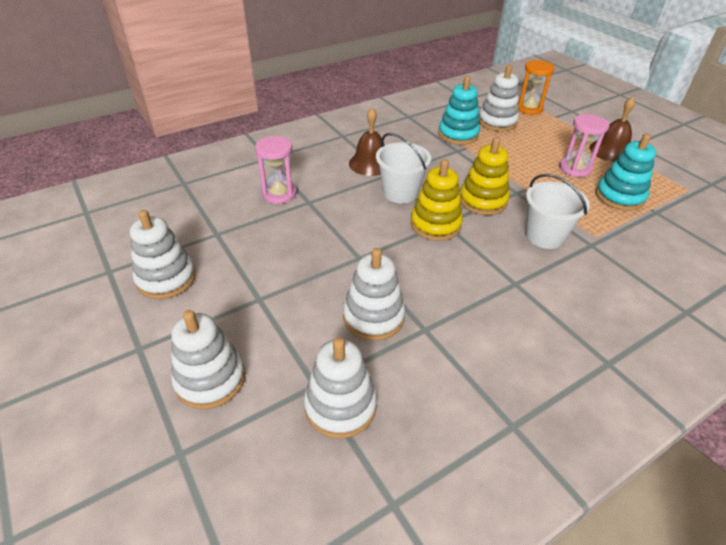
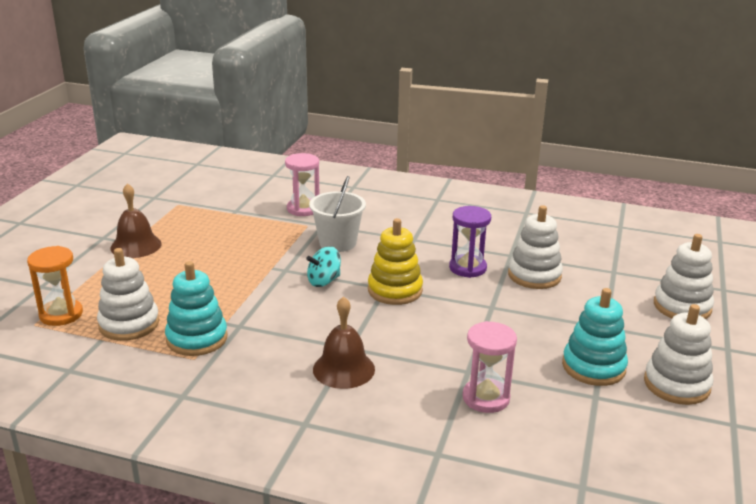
camera: 130 degrees left, 15 degrees down
(340, 406) = (608, 258): white stacking toy -> none
(400, 193) = (372, 326): white bucket -> none
(429, 283) = (467, 268): none -> purple hourglass
(482, 201) = (324, 281): yellow stacking toy -> turquoise spinning top
(575, 168) = (199, 254): pink hourglass -> pink hourglass (303, 209)
(619, 196) = (229, 227): turquoise stacking toy -> turquoise stacking toy (593, 367)

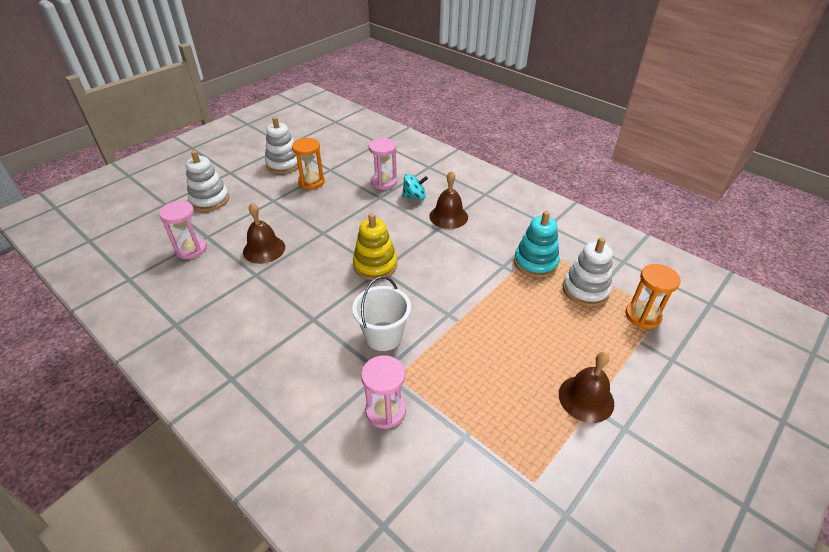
camera: 155 degrees left, 15 degrees up
(324, 281) = (422, 290): turquoise spinning top -> turquoise spinning top (414, 196)
(467, 268) = (302, 271): purple hourglass -> none
(534, 275) = (264, 249): white stacking toy -> brown bell
(593, 367) = (311, 182): turquoise stacking toy -> orange hourglass
(608, 258) = (191, 249): none -> pink hourglass

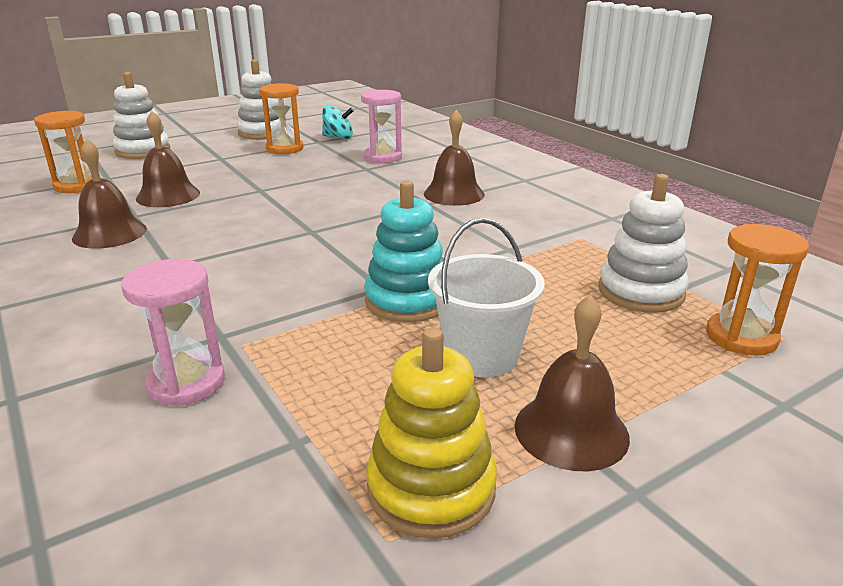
camera: 15 degrees right, 15 degrees down
(191, 249) = (77, 186): pink hourglass -> orange hourglass
(252, 295) = (109, 233): none -> brown bell
(375, 265) = (307, 226): yellow stacking toy -> yellow stacking toy (431, 488)
(383, 336) = (258, 297): white bucket -> white bucket (481, 355)
(414, 196) = (416, 172): turquoise spinning top -> turquoise spinning top (338, 137)
(535, 263) = (566, 252): turquoise stacking toy -> turquoise stacking toy (408, 301)

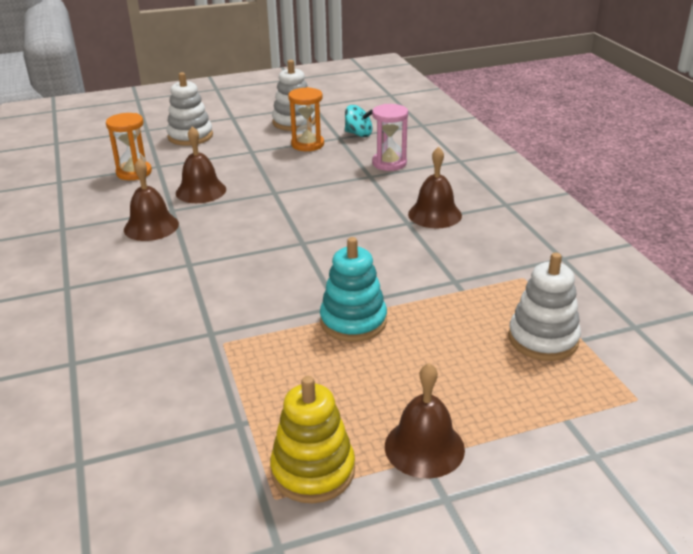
camera: 15 degrees right, 5 degrees up
(187, 383) = (180, 368): pink hourglass -> none
(481, 355) = (388, 378): white bucket -> none
(741, 337) = (600, 393): orange hourglass -> none

